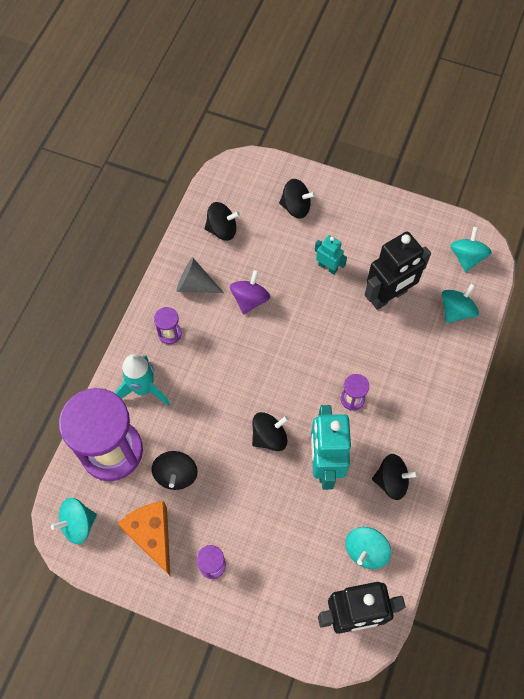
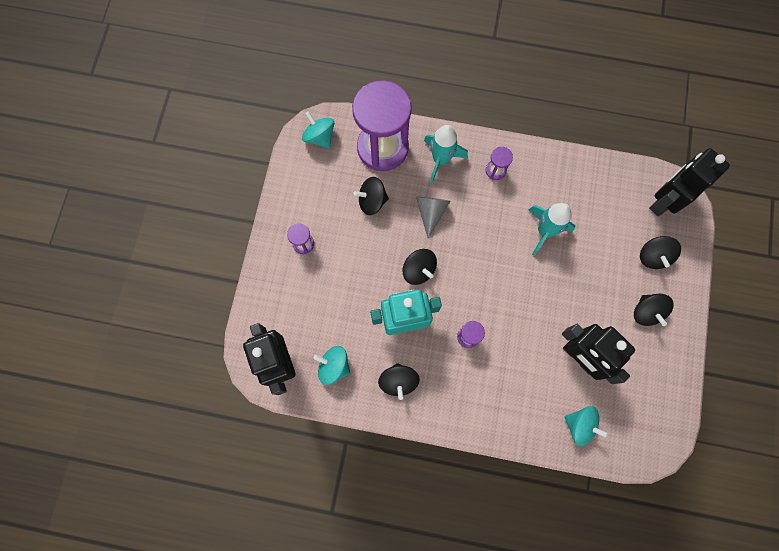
camera: 80 degrees right, 10 degrees up
(152, 535) = (320, 193): orange cheese -> none
(195, 285) = (547, 182): grey cone -> grey cone (431, 212)
(222, 229) = (610, 194): black spinning top -> black spinning top (646, 312)
(240, 184) = (664, 201): none -> black robot
(250, 299) = (544, 231): purple spinning top -> turquoise rocket
(328, 267) = (596, 296): turquoise robot -> none
(467, 257) = (643, 431): turquoise spinning top -> none

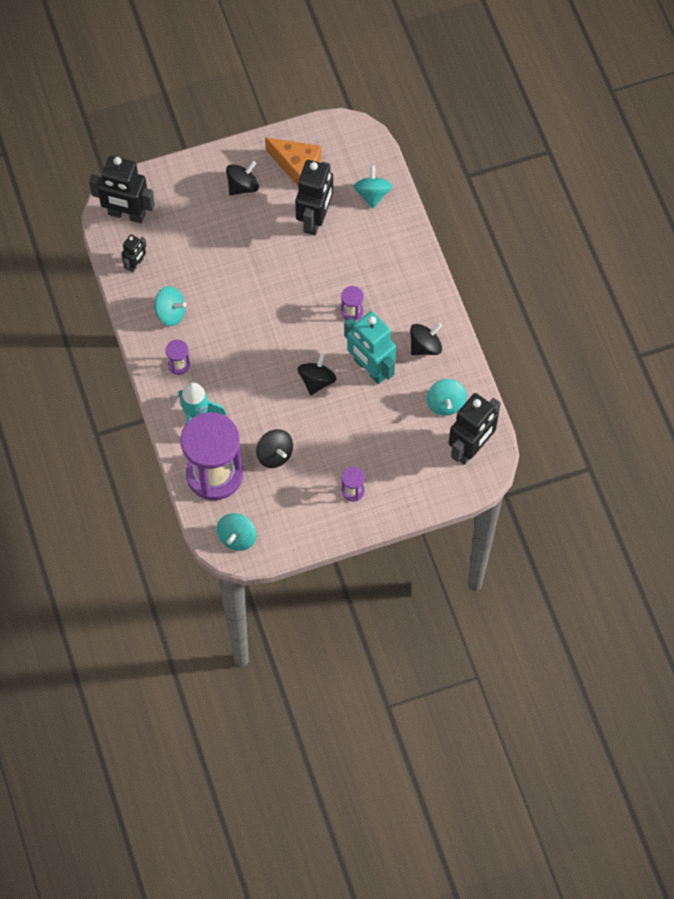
camera: 120 degrees left, 10 degrees down
(431, 212) = (255, 398): grey cone -> none
(544, 231) = (215, 296): turquoise rocket -> none
(548, 188) = (170, 313): none -> turquoise spinning top
(610, 184) = (135, 264): none -> black robot
(645, 372) = (297, 166): none -> orange cheese
(653, 256) = (187, 201): black spinning top -> none

